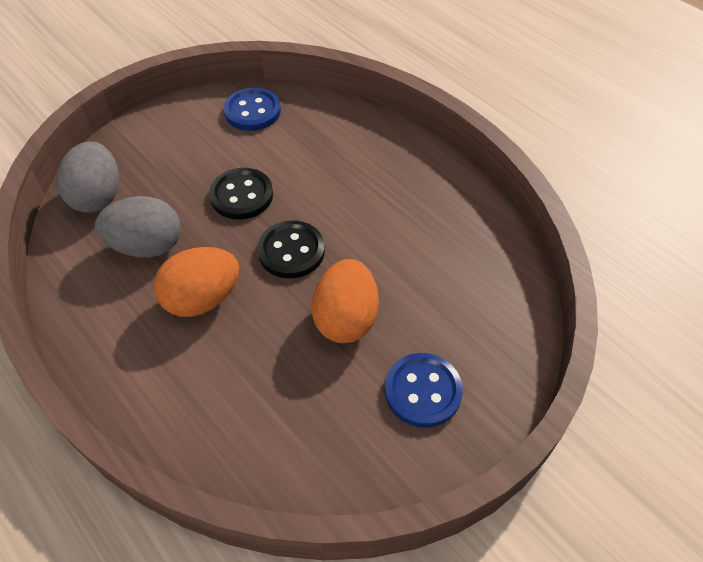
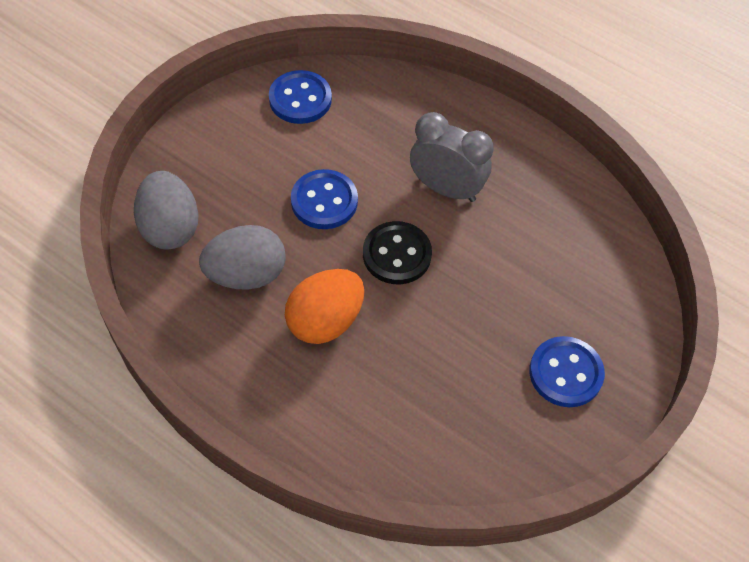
camera: 15 degrees left, 5 degrees up
(241, 195) = (324, 201): black button -> blue button
(346, 318) = (473, 315): orange egg -> none
(357, 202) = (446, 189): none -> grey clock

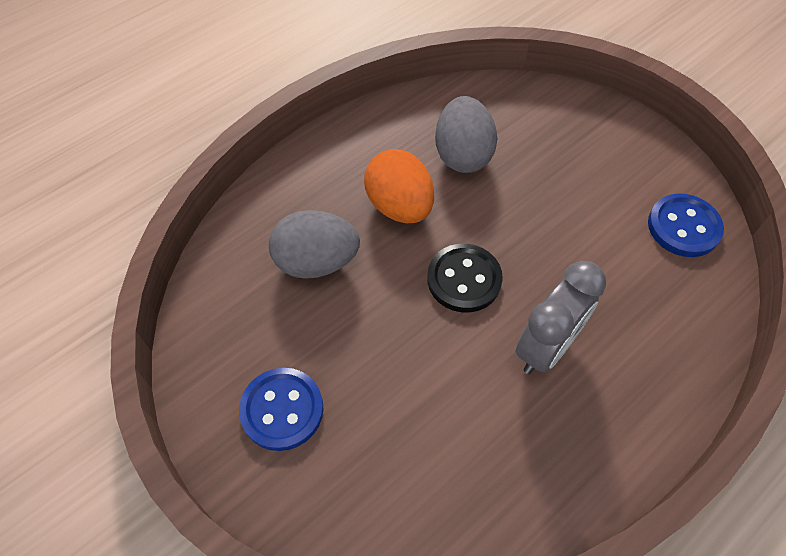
camera: 105 degrees right, 0 degrees up
(170, 227) = (523, 108): grey egg -> grey egg (316, 262)
(324, 201) = (540, 227): blue button -> none

